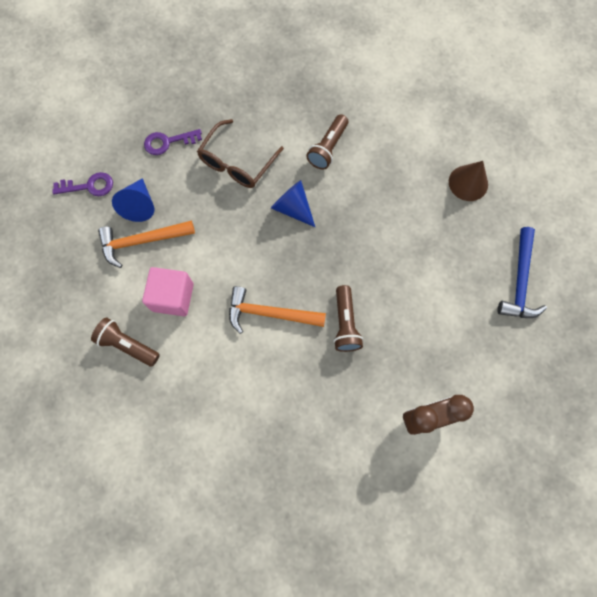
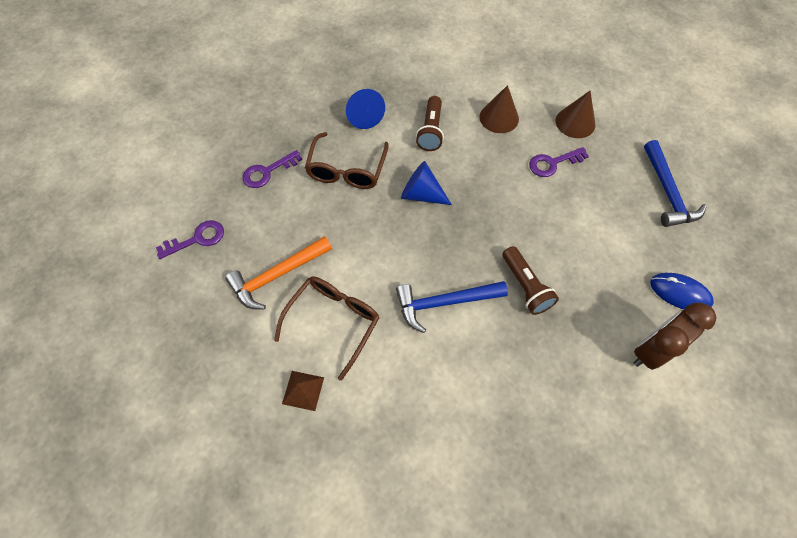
camera: 20 degrees left, 10 degrees down
(128, 345) = (303, 390): brown flashlight -> brown pyramid
(139, 205) = (260, 241): blue cone -> blue cone (364, 115)
(173, 297) = (334, 321): pink cube -> brown glasses
(270, 313) = (444, 302): orange hammer -> blue hammer
(397, 154) = (499, 117): none -> brown cone
(426, 217) = (552, 163): none -> purple key
(479, 377) = (680, 293): none -> blue mouse

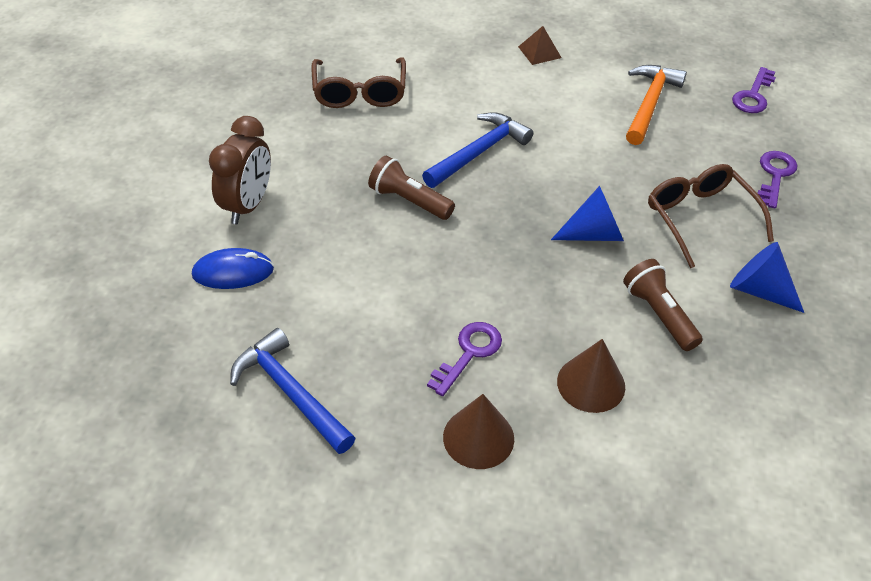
camera: 145 degrees right, 15 degrees down
(334, 321) = (563, 97): brown glasses -> brown glasses (359, 93)

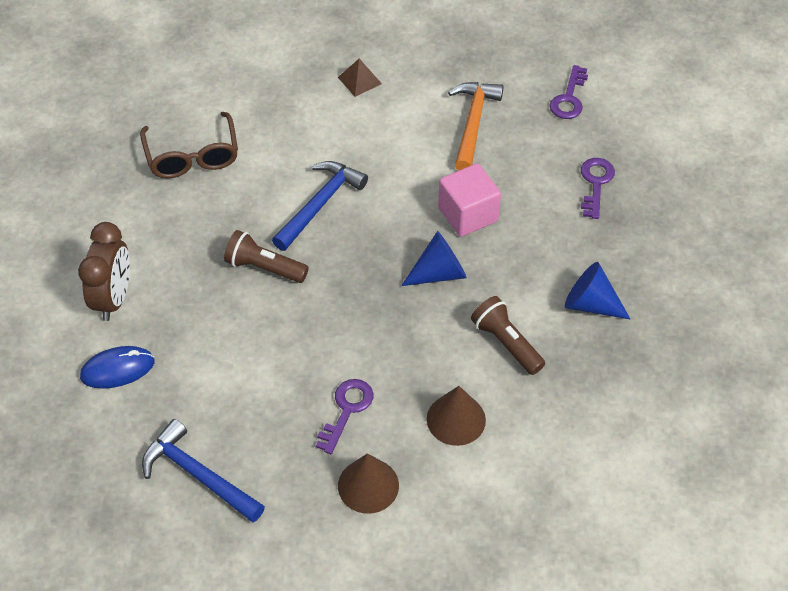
camera: 10 degrees left, 5 degrees up
(633, 184) = (468, 214): none -> pink cube
(700, 218) = (532, 240): brown glasses -> none

